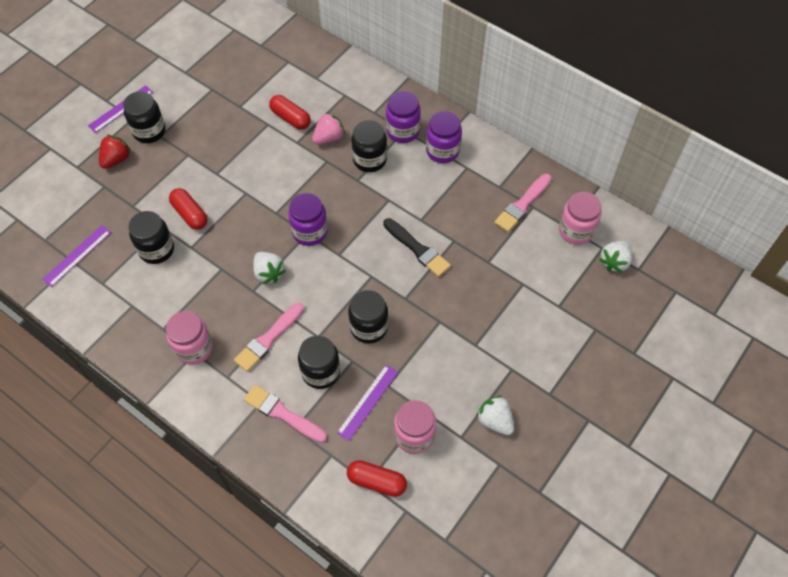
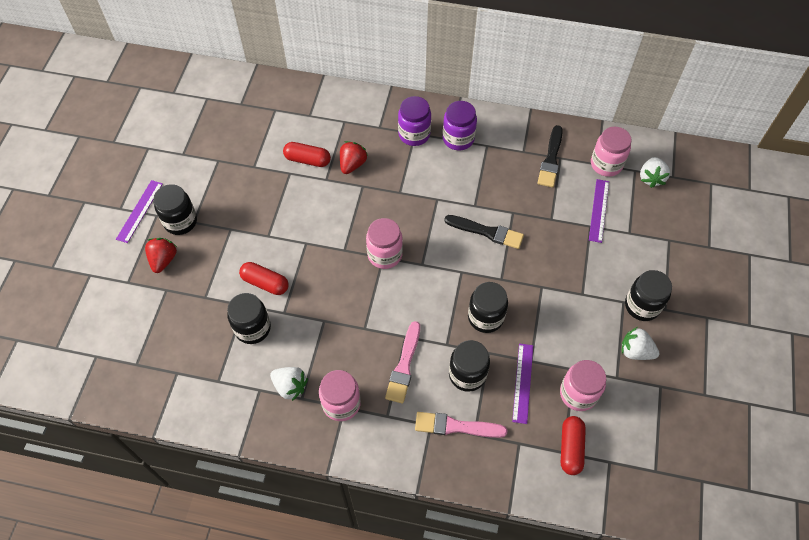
camera: 25 degrees left, 0 degrees up
(77, 255) = (178, 366): purple ruler -> purple ruler (599, 210)
(268, 273) = (369, 306): white strawberry -> white strawberry (290, 386)
(310, 232) = (385, 255): purple jar -> pink jar
(329, 138) = (352, 164): pink strawberry -> red strawberry
(369, 160) = (400, 170): black jar -> black jar (642, 306)
(376, 481) = (570, 448): red capsule -> red capsule turned 75 degrees counterclockwise
(522, 205) = (551, 159): pink brush -> black brush

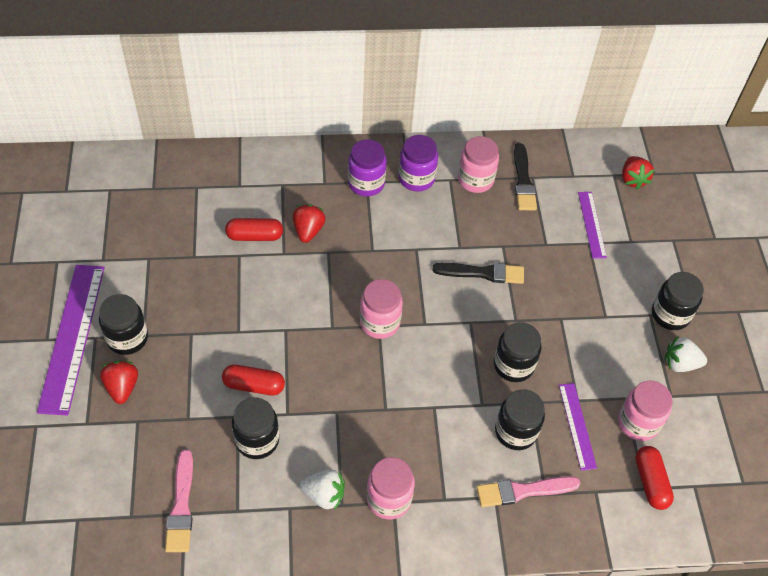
camera: 20 degrees left, 5 degrees down
(140, 211) = (72, 337): purple ruler -> purple ruler, size x1.88
(404, 366) = (444, 439): pink brush -> pink brush (181, 506)
(606, 164) = (582, 174): pink jar -> pink jar (475, 180)
(651, 178) = (633, 179): white strawberry -> red strawberry

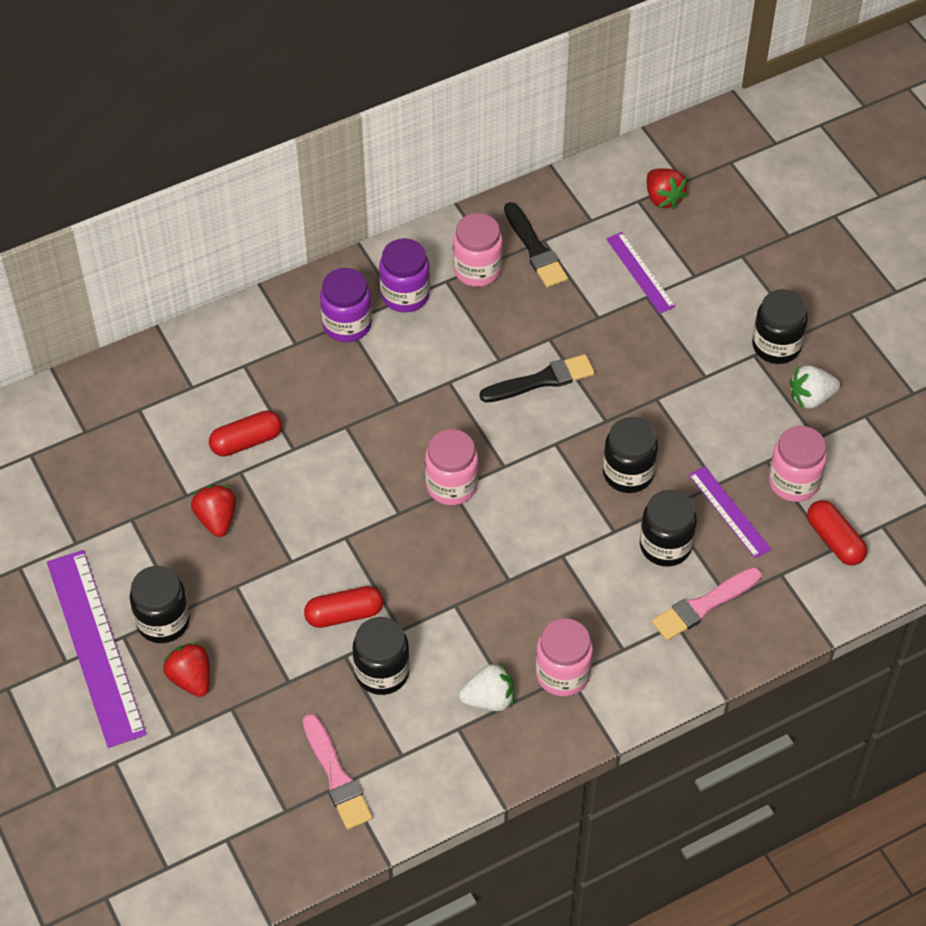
camera: 20 degrees left, 0 degrees up
(308, 230) = (308, 410): red strawberry -> red strawberry (216, 519)

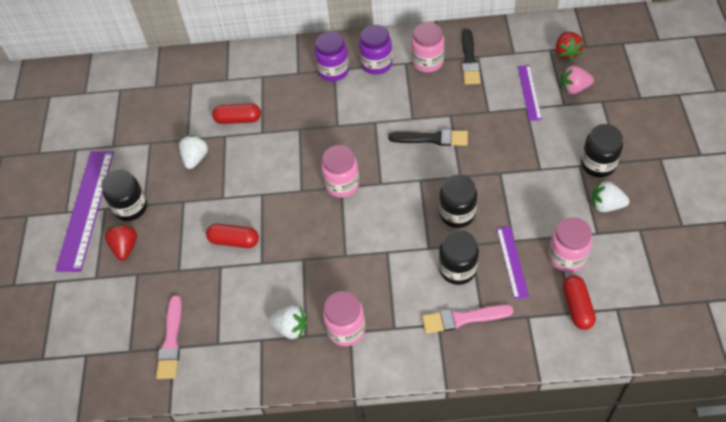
camera: 30 degrees right, 0 degrees up
(216, 519) = (195, 158): red strawberry -> white strawberry
(382, 672) = (235, 285): black jar -> none
(697, 248) = (574, 88): none -> pink strawberry

